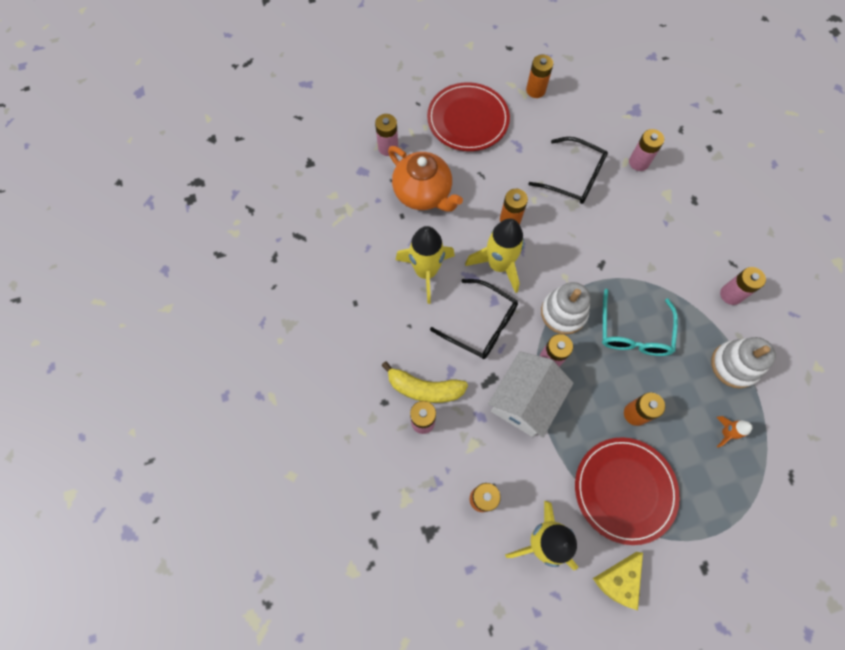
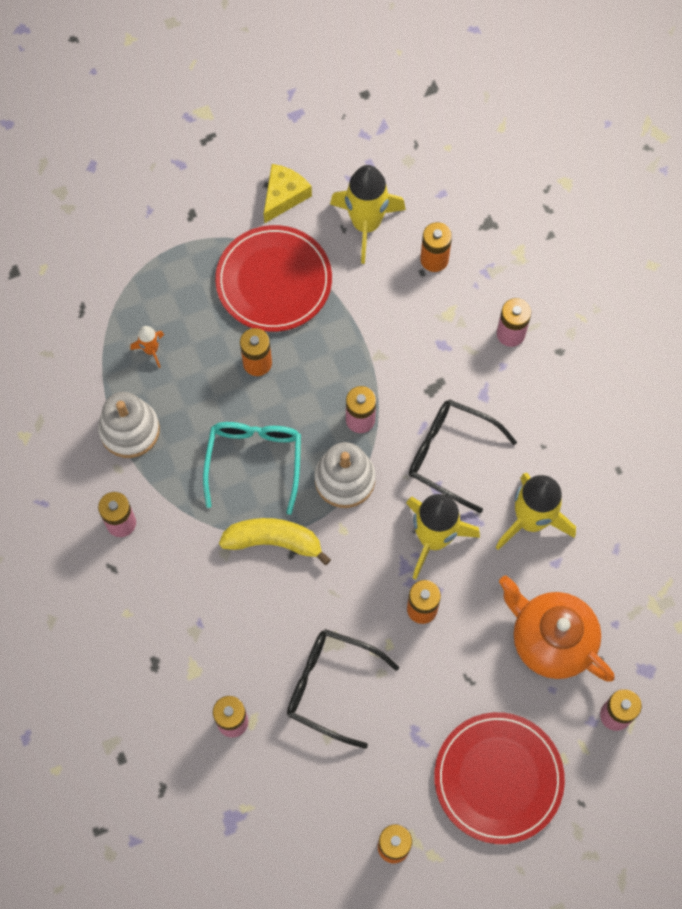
camera: 175 degrees right, 0 degrees up
(424, 388) = (514, 371): yellow banana -> yellow banana (274, 541)
(524, 401) = (391, 366): white house -> none

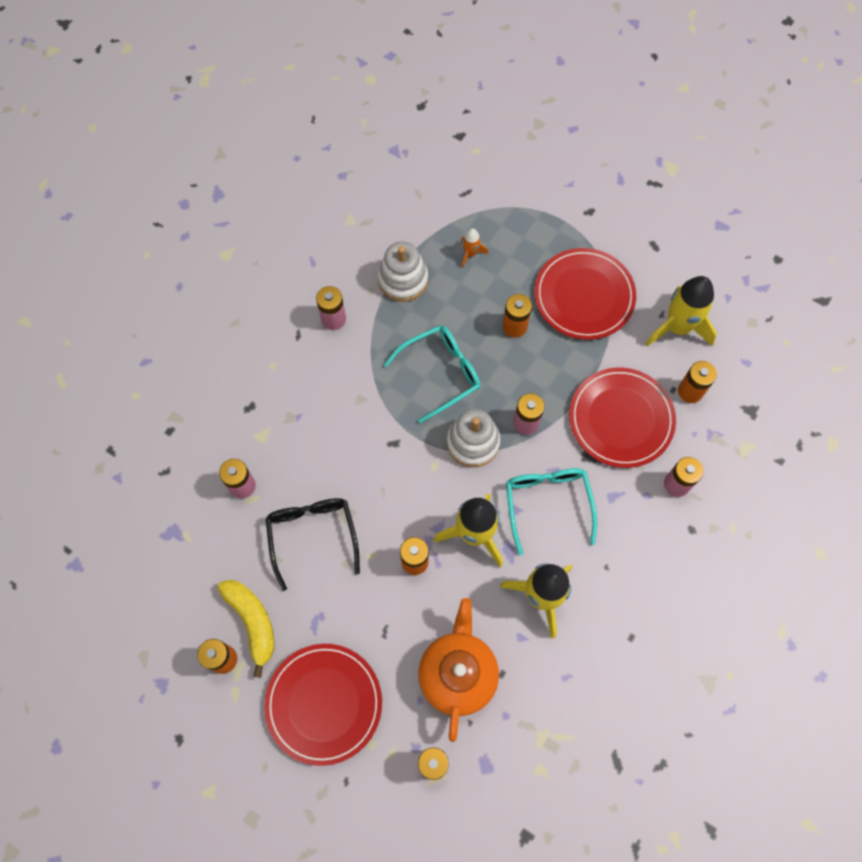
camera: 55 degrees right, 0 degrees up
(274, 541) = (392, 425): yellow banana -> yellow banana (252, 622)
(284, 196) = (653, 259): yellow cheese -> none
(417, 336) = (621, 419): none -> red plate
(450, 455) = (547, 504): black glasses -> turquoise glasses

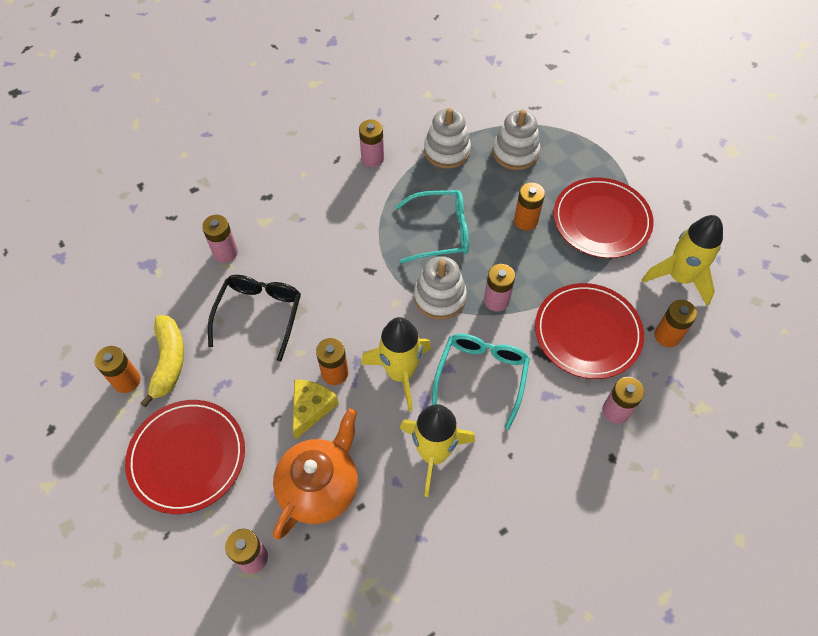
camera: 25 degrees right, 10 degrees down
(411, 605) = (311, 408): none -> yellow cheese
(470, 254) = (515, 152): orange rocket -> white stacking toy

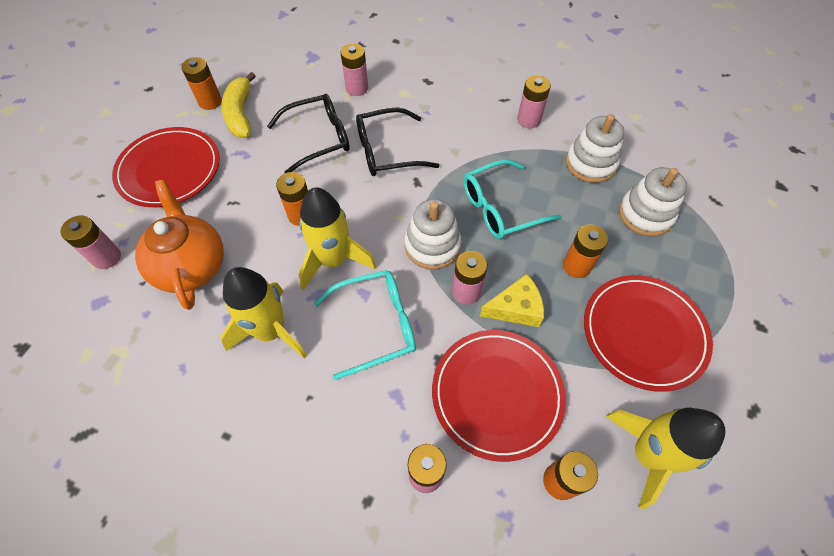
camera: 55 degrees right, 0 degrees up
(169, 362) = (240, 114): yellow banana -> yellow banana turned 120 degrees clockwise
(311, 408) = (258, 218): yellow cheese -> yellow cheese (515, 308)
(319, 272) = (387, 151): none -> black glasses
(320, 486) = (191, 265): orange teapot -> orange teapot turned 105 degrees counterclockwise
(441, 232) = (500, 208): turquoise glasses -> turquoise glasses turned 105 degrees clockwise

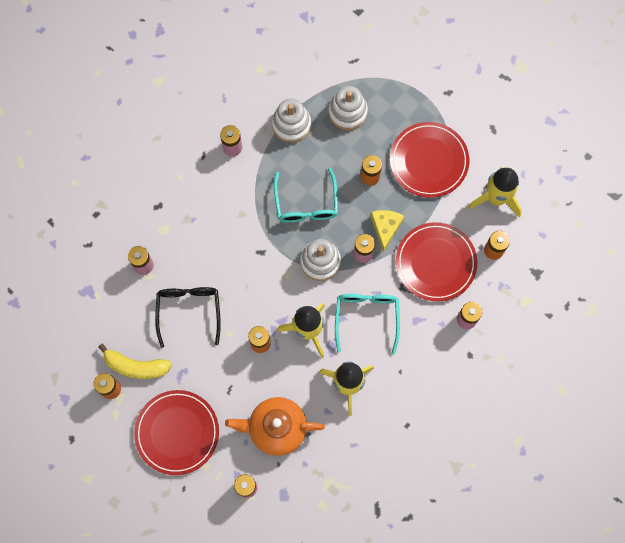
camera: 70 degrees left, 15 degrees up
(387, 151) = (223, 263): black glasses -> none

